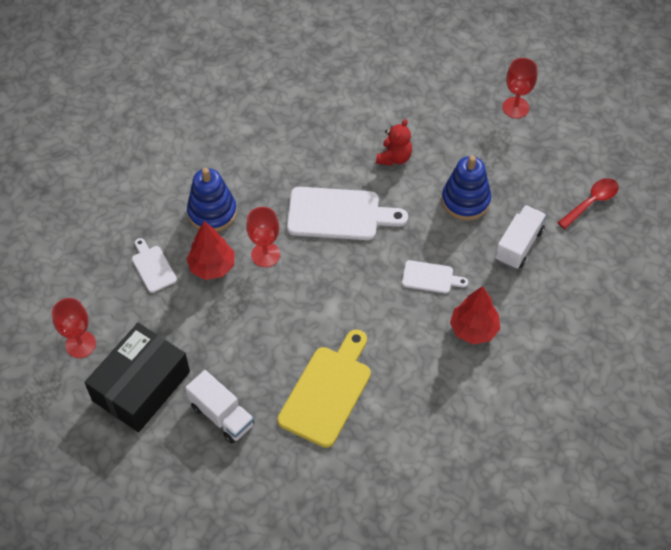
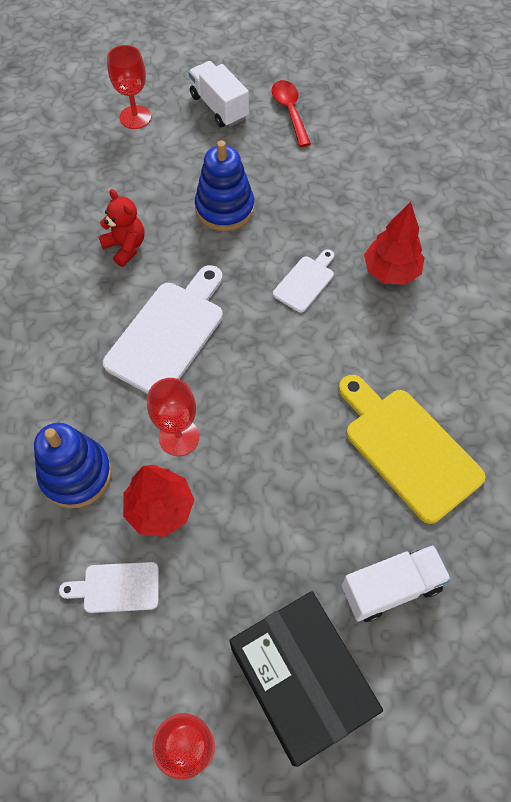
camera: 65 degrees left, 5 degrees up
(519, 245) = (307, 189): white truck -> white truck (219, 107)

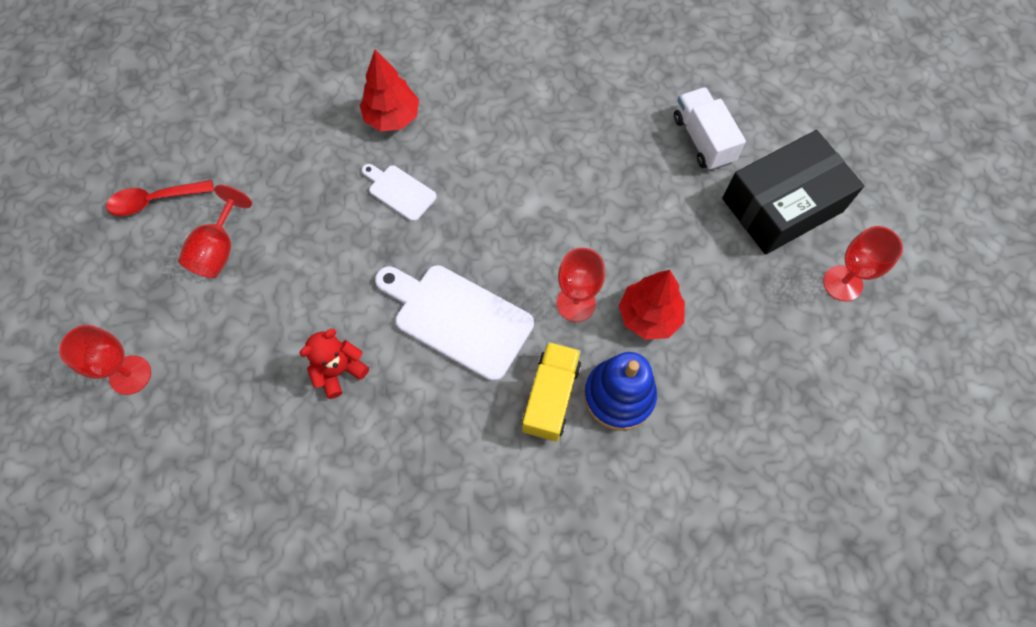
camera: 90 degrees left, 5 degrees up
(82, 412) = (551, 397): none -> yellow truck
(117, 587) = (724, 348): white cutting board -> none
(219, 107) = (132, 277): white truck -> none
(224, 208) = (294, 268): blue stacking toy -> none
(243, 157) = (219, 250): none -> red goblet
(407, 448) = (581, 119): yellow cutting board -> none

